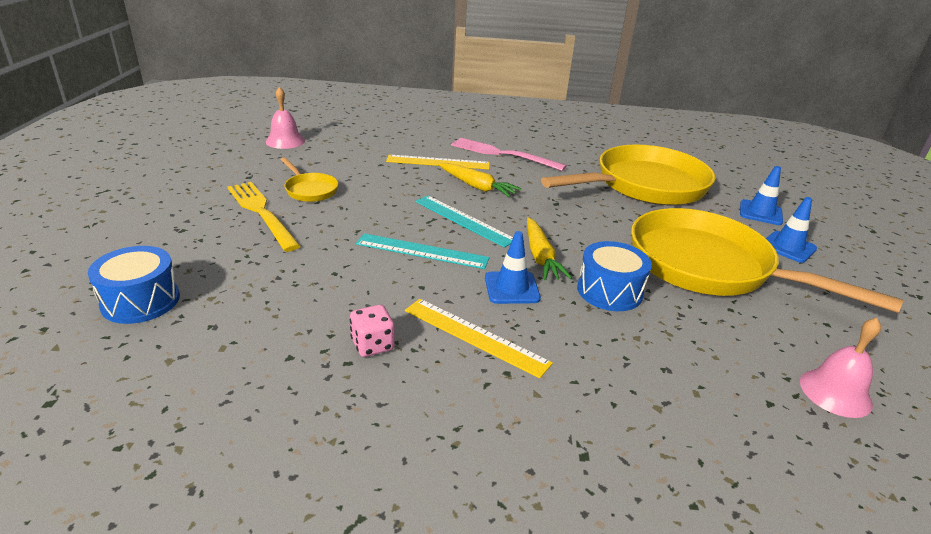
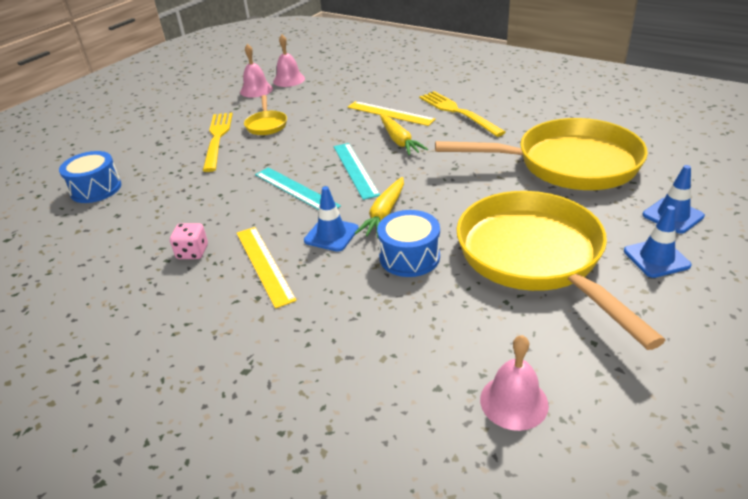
camera: 35 degrees right, 5 degrees up
(255, 155) = (256, 90): none -> pink bell
(503, 154) = (458, 112): pink fork -> yellow fork

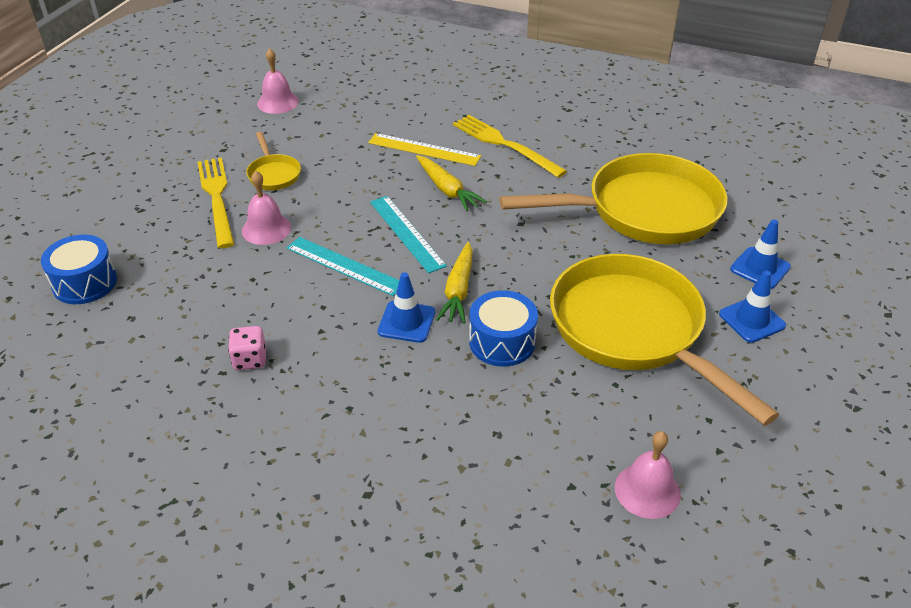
camera: 15 degrees left, 5 degrees up
(256, 90) = (239, 120): pink bell -> pink bell (266, 229)
(264, 265) = (342, 367): yellow ruler -> none

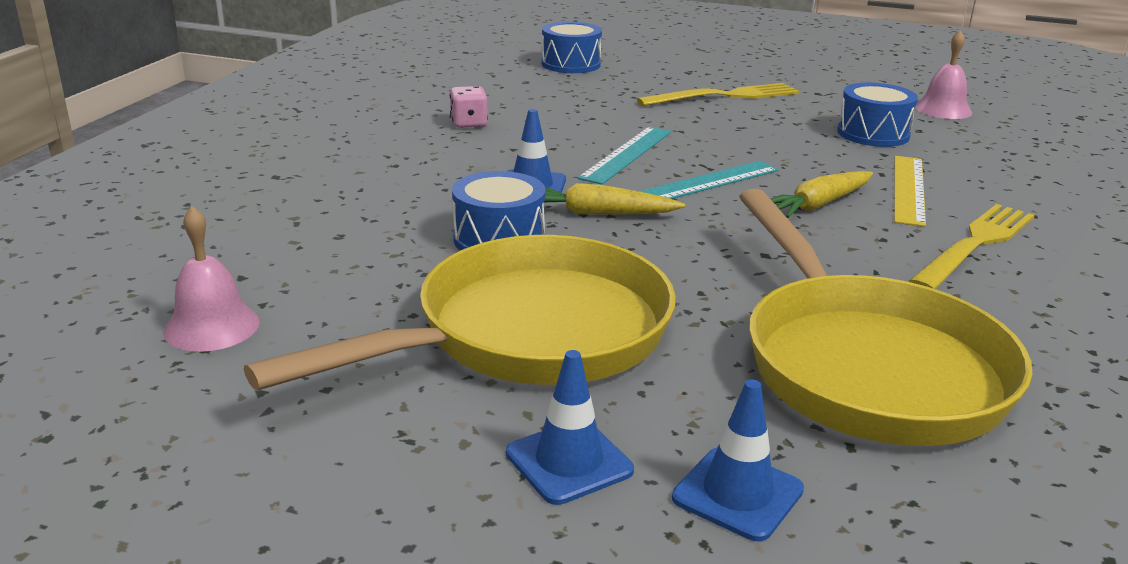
camera: 85 degrees right, 15 degrees down
(266, 229) = (680, 118): pink bell -> none
(273, 174) = (786, 115): yellow pan -> none
(322, 142) = (873, 134): none -> blue drum

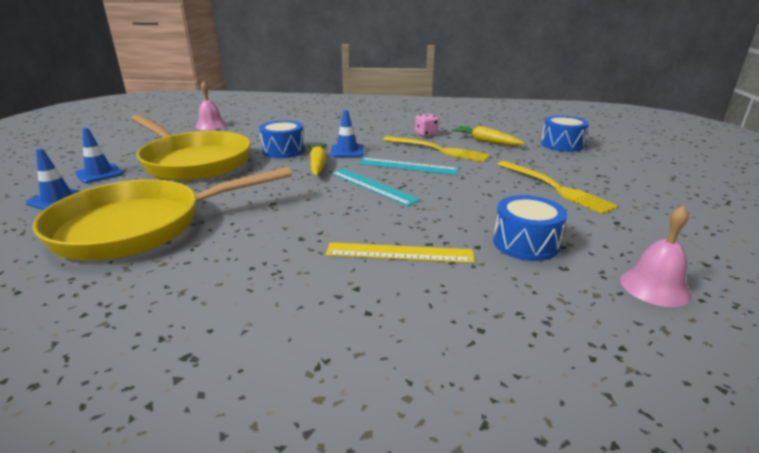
camera: 80 degrees right, 0 degrees up
(818, 205) = (352, 218): yellow carrot -> yellow carrot (485, 141)
(975, 245) = (296, 274): yellow fork -> yellow fork (437, 150)

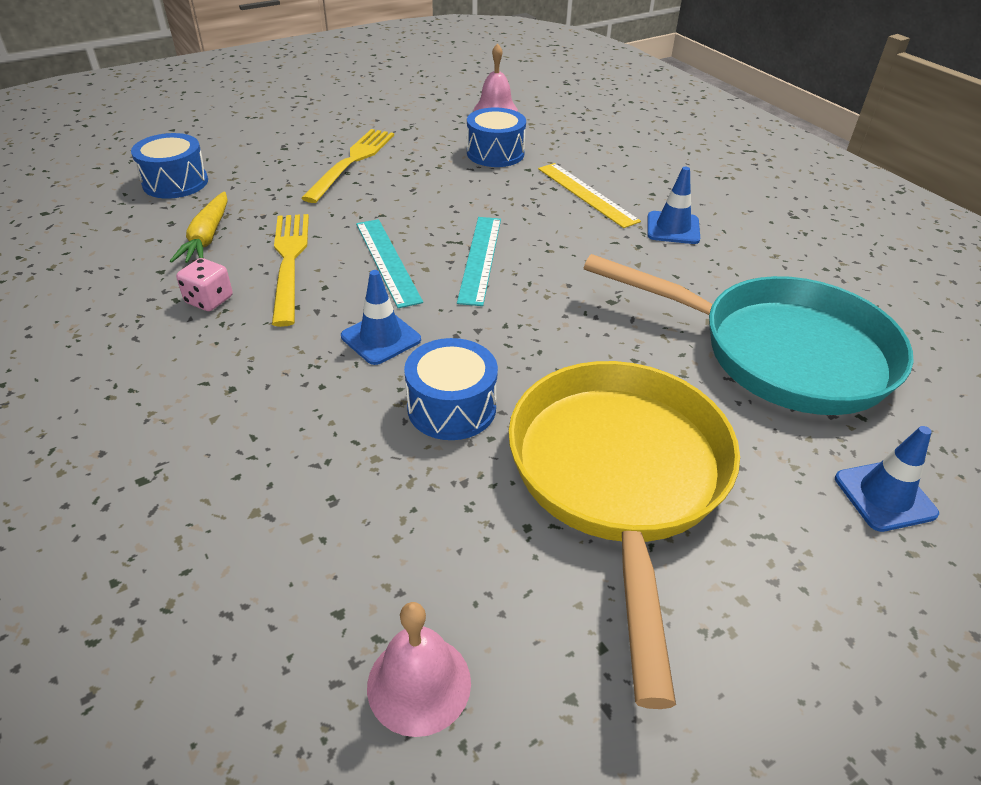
camera: 130 degrees left, 15 degrees up
(99, 174) = (803, 555): blue traffic cone -> blue traffic cone (673, 228)
(140, 226) = (780, 353): yellow pan -> turquoise pan
(317, 165) = (467, 334): yellow carrot -> none

